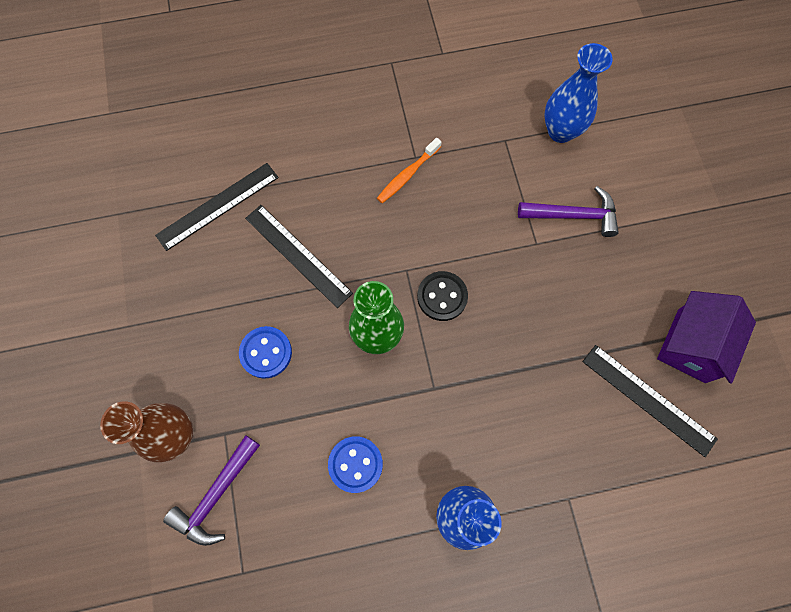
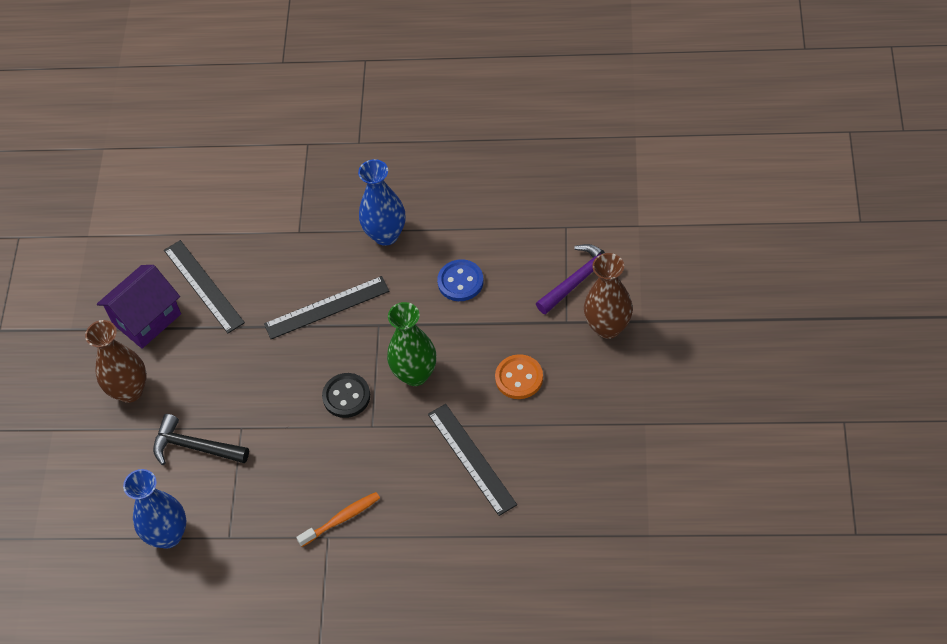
camera: 160 degrees left, 15 degrees down
(218, 206) = (543, 523): black ruler -> black ruler (327, 308)
(266, 353) = (519, 378): blue button -> orange button
(574, 215) = (194, 447): purple hammer -> black hammer
(666, 260) = (130, 391): none -> brown vase

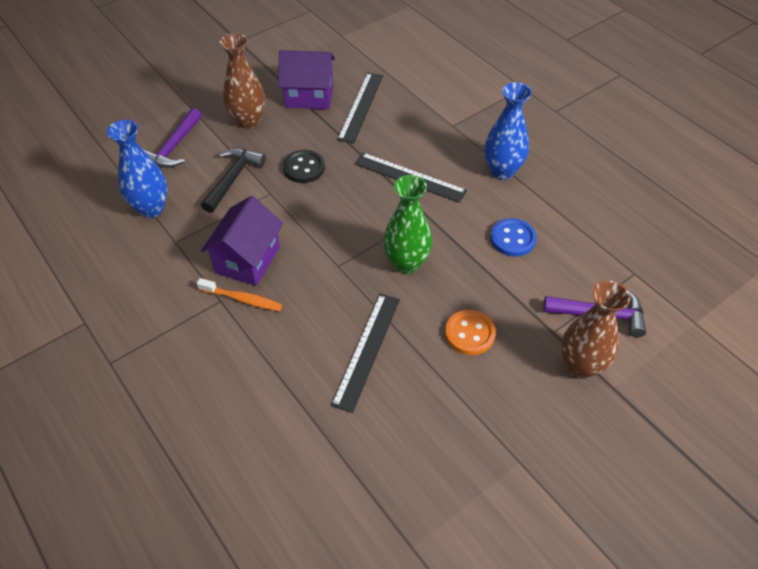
camera: 45 degrees right, 5 degrees down
(103, 475) = (173, 147): none -> purple hammer
(194, 447) = (233, 178): black hammer -> black hammer turned 45 degrees clockwise
(302, 490) = (247, 260): none -> purple house
(346, 396) = (349, 234): black button -> black button (304, 168)

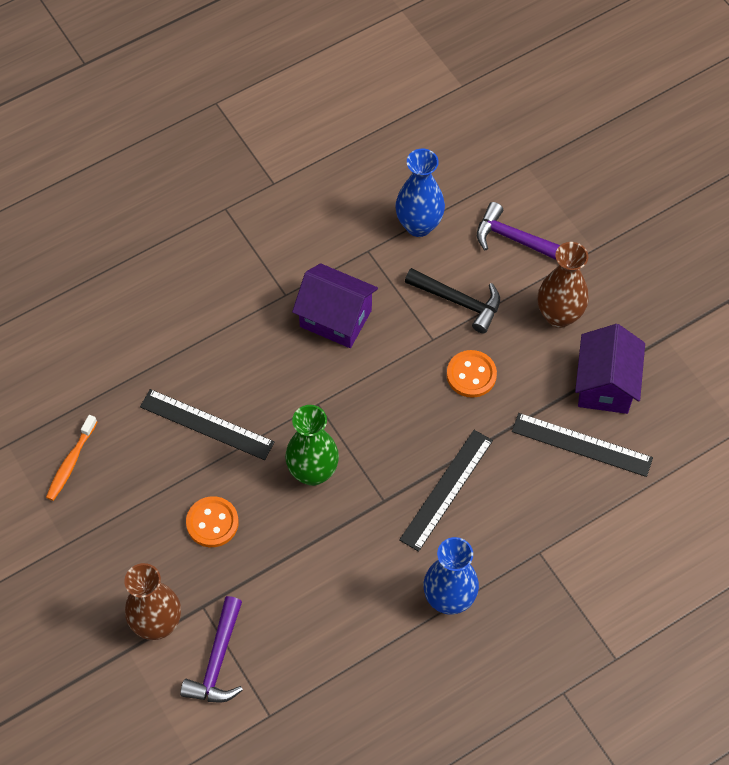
camera: 95 degrees right, 10 degrees up
(242, 299) = (284, 314): orange toothbrush -> orange toothbrush (71, 462)
(304, 168) = (471, 375): black button -> orange button
(512, 239) = (336, 590): blue button -> none

